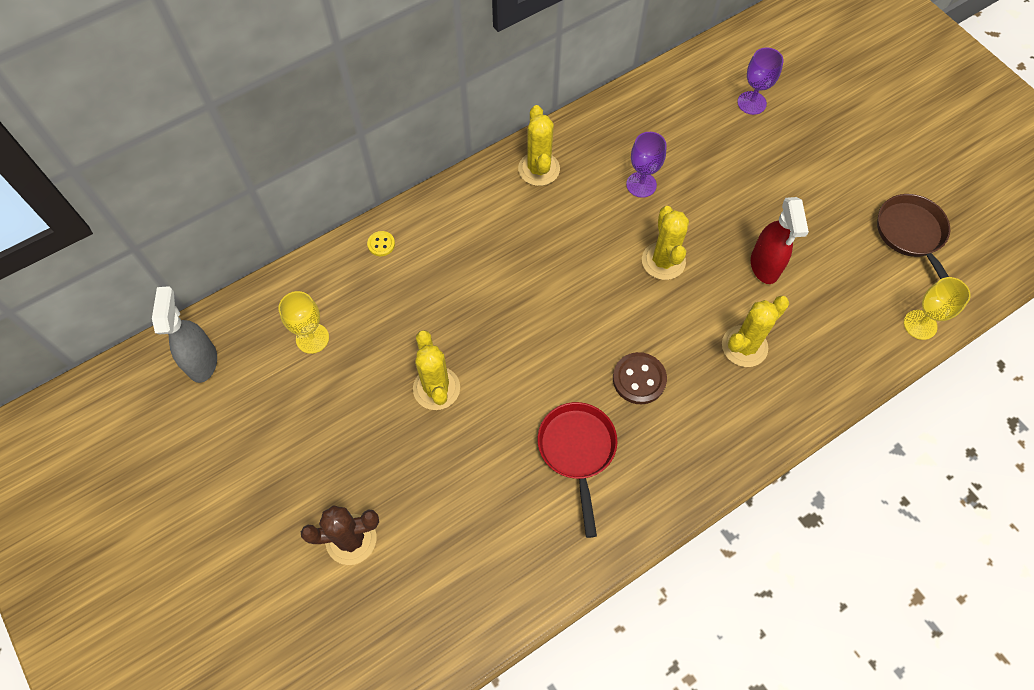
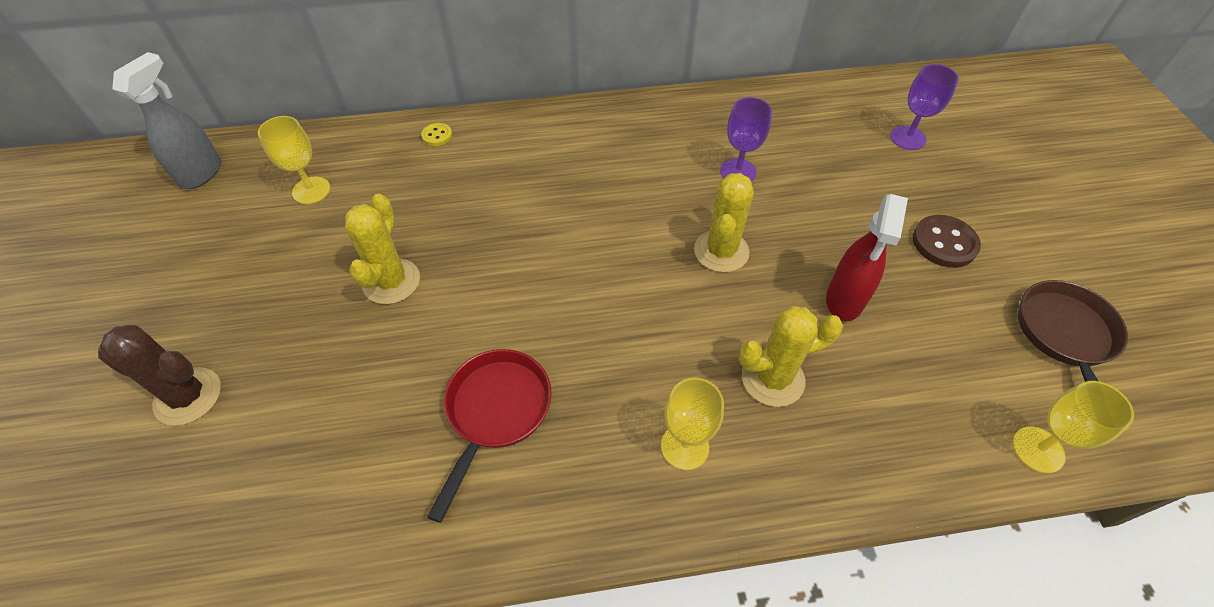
camera: 25 degrees right, 10 degrees down
(539, 169) = (636, 124): yellow cactus -> none
(639, 379) = (619, 363): brown button -> brown button (944, 243)
(712, 418) = (684, 446): none -> yellow goblet

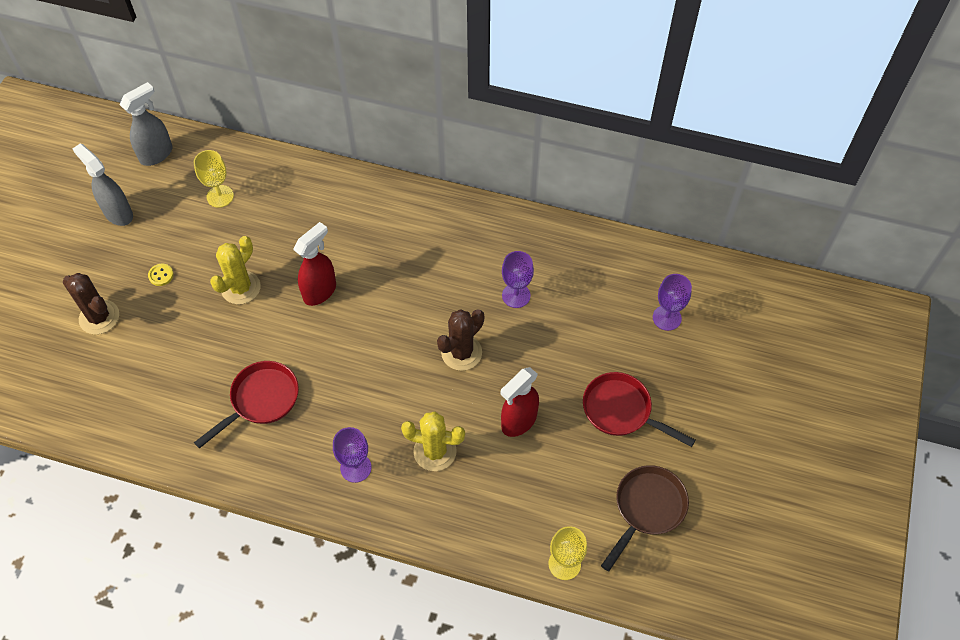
camera: 25 degrees right, 5 degrees up
(169, 255) = (118, 213): none -> grey spray bottle
(437, 135) = (322, 181): yellow button -> yellow button (161, 275)
(502, 248) = (320, 291): none -> red spray bottle
(684, 446) = (355, 467): yellow goblet -> purple goblet
(721, 251) = (461, 352): yellow cactus -> brown cactus
(944, 243) = (621, 411): brown button -> red pan

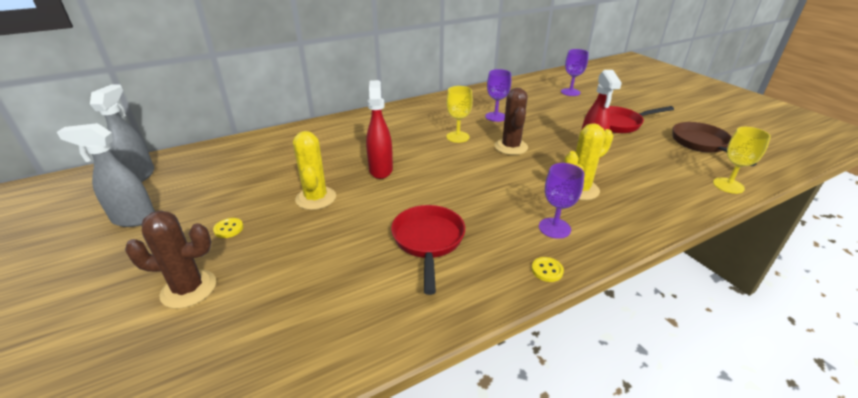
camera: 45 degrees left, 25 degrees down
(220, 196) = (231, 169): yellow goblet -> yellow goblet (457, 137)
(297, 493) = (547, 270): none -> yellow button

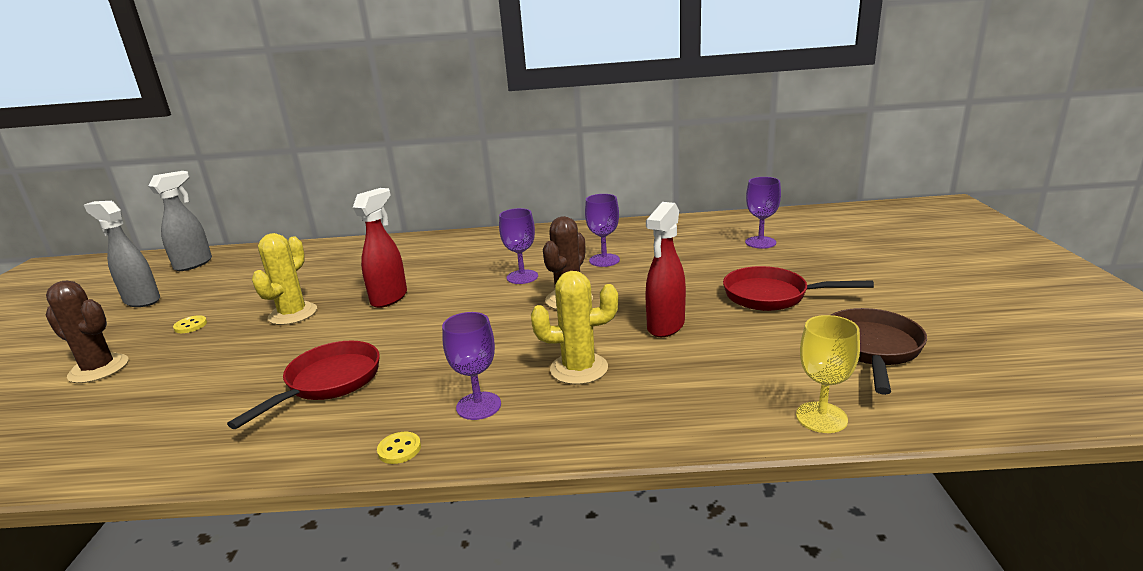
camera: 30 degrees right, 10 degrees down
(457, 137) = (522, 277): yellow goblet -> purple goblet

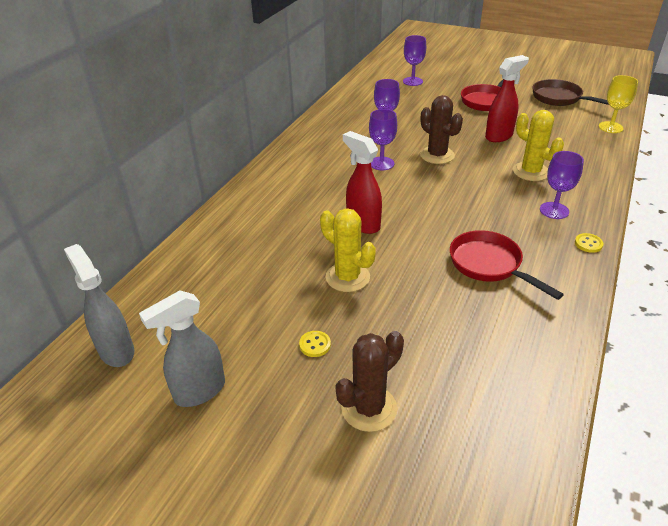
camera: 65 degrees left, 15 degrees up
(579, 369) = (531, 172): yellow cactus -> yellow cactus turned 60 degrees counterclockwise
(665, 326) = (499, 136): red spray bottle -> red spray bottle turned 90 degrees counterclockwise

